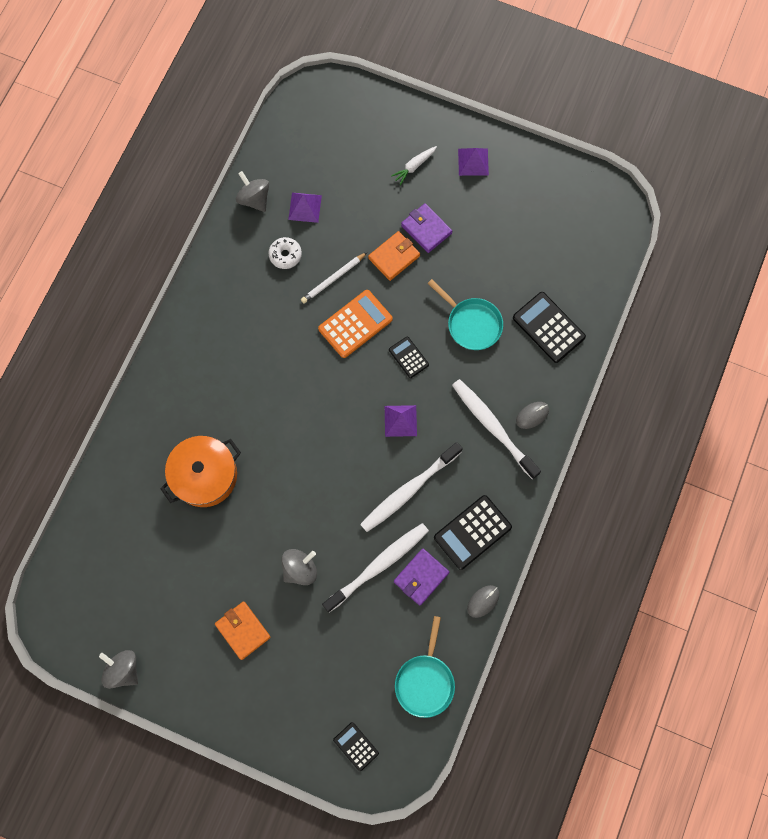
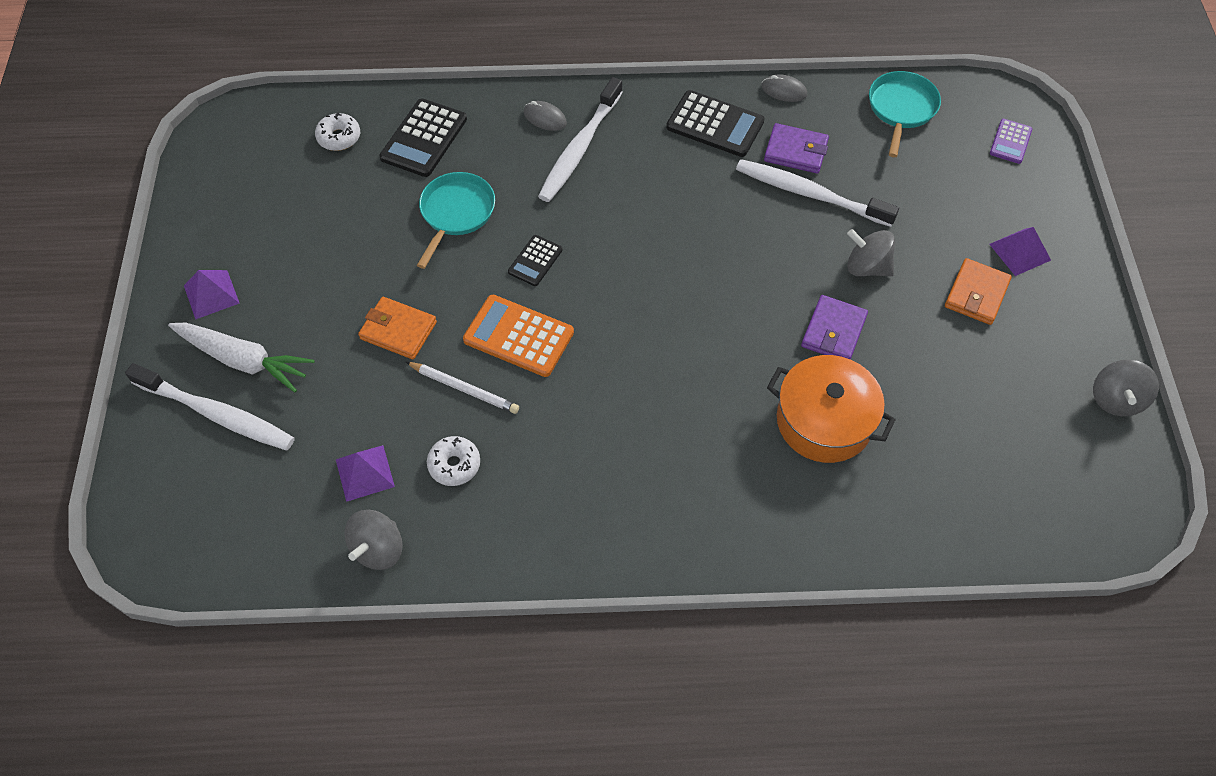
camera: 115 degrees left, 15 degrees down
(356, 746) = (1010, 142): black calculator -> purple calculator
(400, 421) = (623, 238): purple pyramid -> purple pyramid (1020, 252)
(409, 490) = (704, 198): white toothbrush -> white toothbrush (217, 414)
(414, 166) = (244, 360): white carrot -> white carrot, size x1.80
(425, 681) = (901, 109): turquoise pan -> turquoise pan turned 60 degrees counterclockwise
(426, 229) = (340, 309): purple wallet -> purple wallet (833, 331)
(574, 273) = (339, 137): none -> white donut

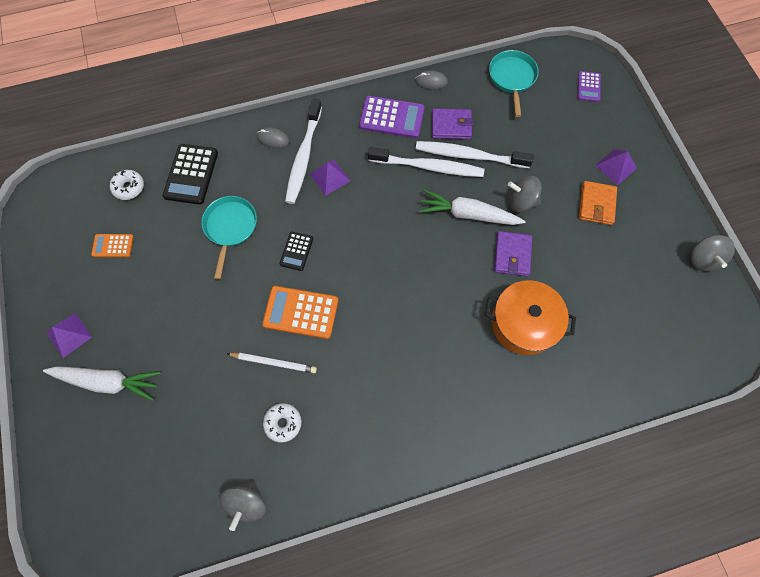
camera: 15 degrees left, 10 degrees up
(217, 414) = (100, 429): white toothbrush -> white toothbrush (428, 167)
(298, 202) = (113, 246): none -> orange calculator
(365, 472) = (221, 446): purple pyramid -> purple pyramid (330, 177)
(398, 330) = (214, 329): orange wallet -> none
(715, 124) = (391, 118): black calculator -> purple calculator
(786, 267) = (468, 214): none -> white carrot

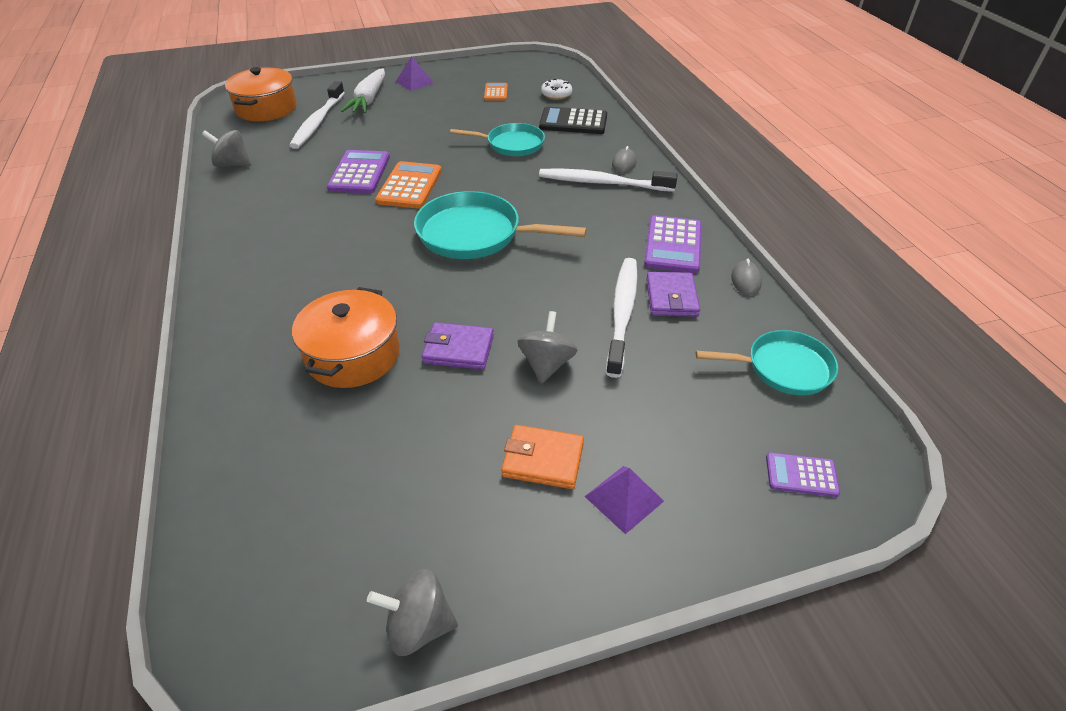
camera: 90 degrees right, 25 degrees down
(112, 503) = (266, 108): none -> orange pot
(274, 363) = (359, 173): white pencil -> purple calculator
(283, 423) = (297, 179): white donut -> none
(296, 251) = (481, 181): black calculator -> none
(330, 177) = (576, 200): purple pyramid -> none
(378, 252) = (475, 234): none -> turquoise pan
(428, 167) = (599, 275): white toothbrush -> white toothbrush (318, 122)
(468, 214) = (525, 309): white carrot -> none

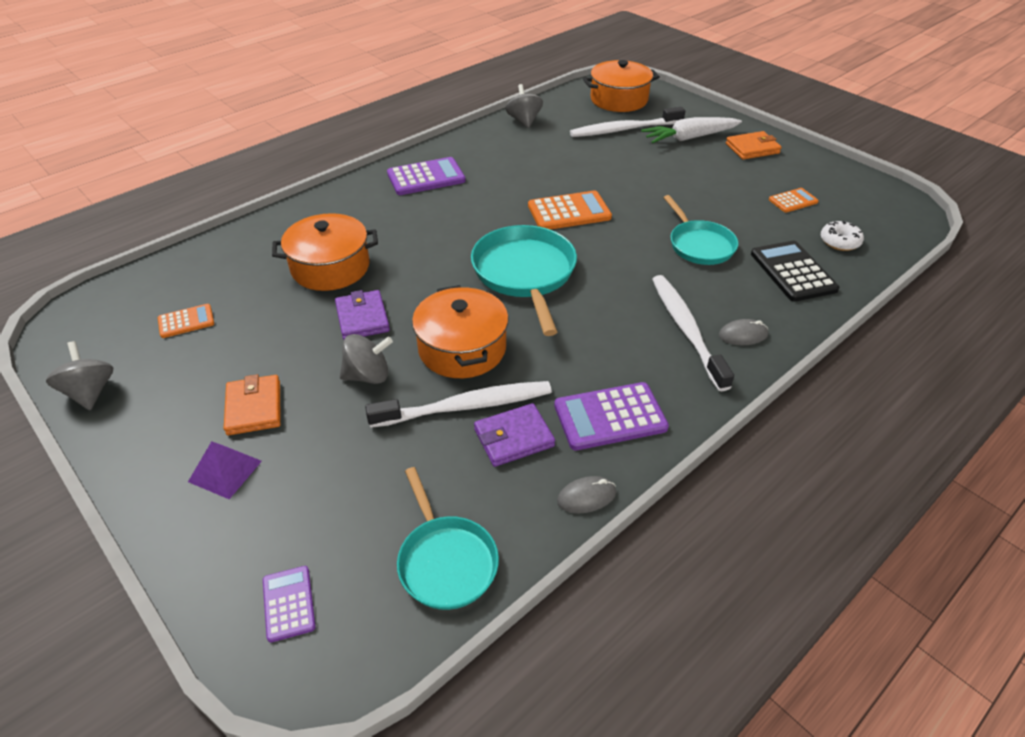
camera: 65 degrees right, 0 degrees up
(348, 502) = (186, 321): none -> orange calculator
(359, 173) = (565, 179): purple calculator -> purple calculator (426, 177)
(414, 82) = (752, 148): purple pyramid -> orange wallet
(548, 296) = (462, 348): none -> orange pot

